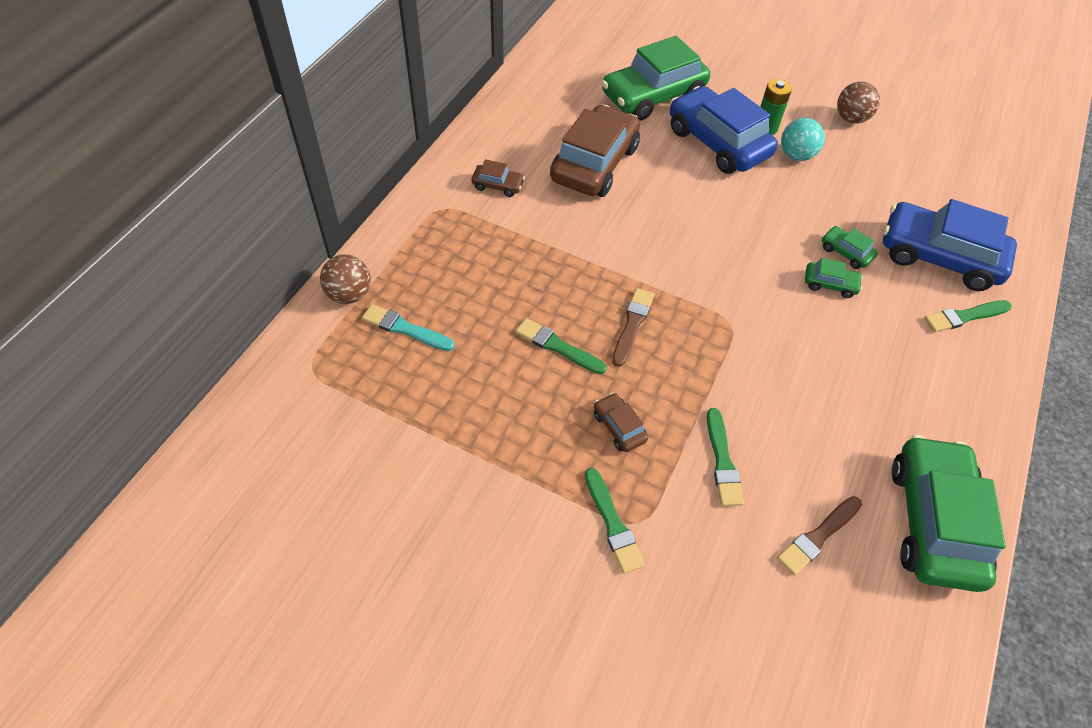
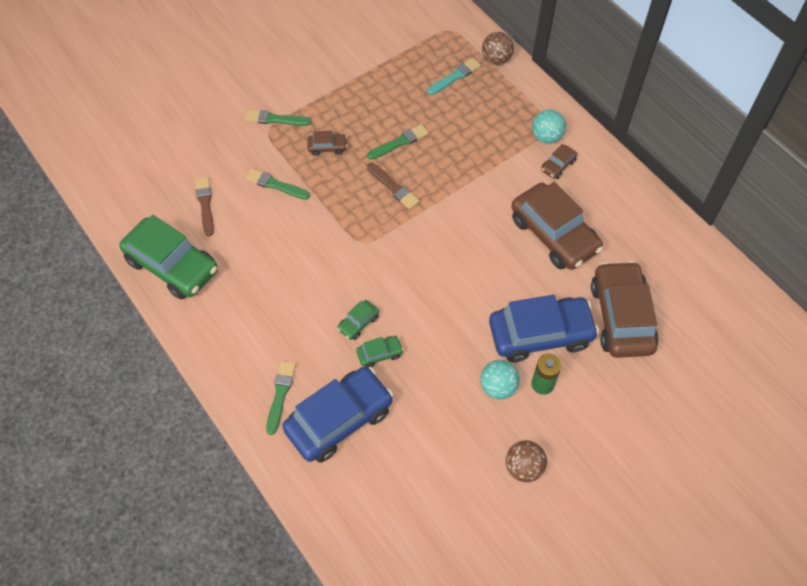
camera: 120 degrees right, 5 degrees up
(460, 206) = (546, 137): none -> turquoise ball
(653, 96) = (621, 317): green car -> brown car

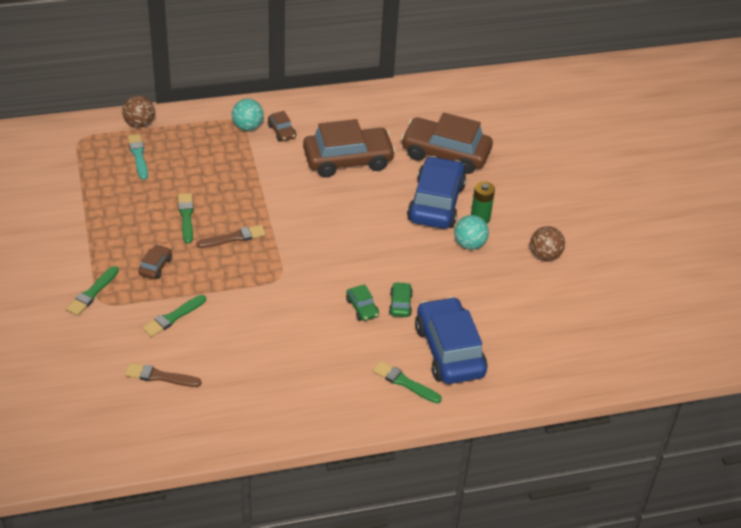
camera: 70 degrees left, 15 degrees down
(172, 265) = (217, 422): green car -> none

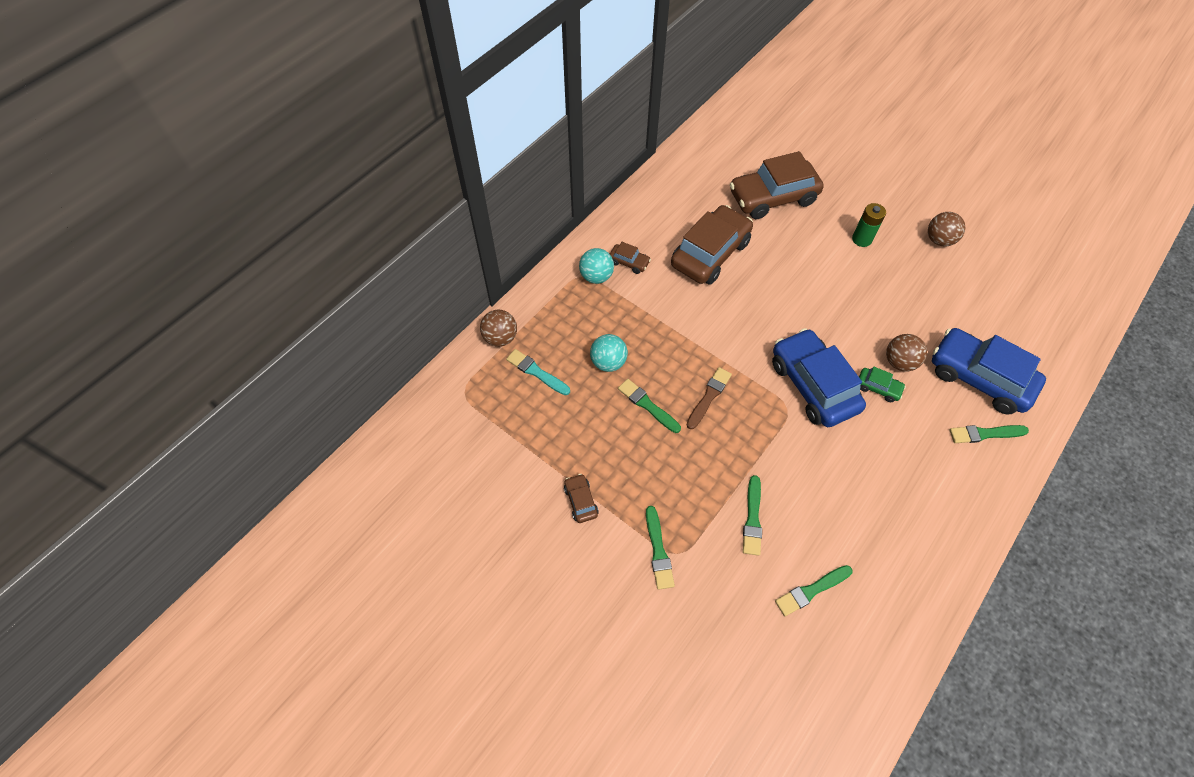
camera: 35 degrees left, 15 degrees up
(155, 266) = (679, 477): brown car -> brown car (580, 501)
(160, 376) = (811, 590): brown brush -> green brush
(400, 304) = (899, 362): green car -> brown ball
(436, 203) = (817, 248): blue car -> blue car (813, 385)
(469, 244) = (881, 268): turquoise ball -> turquoise ball (608, 362)

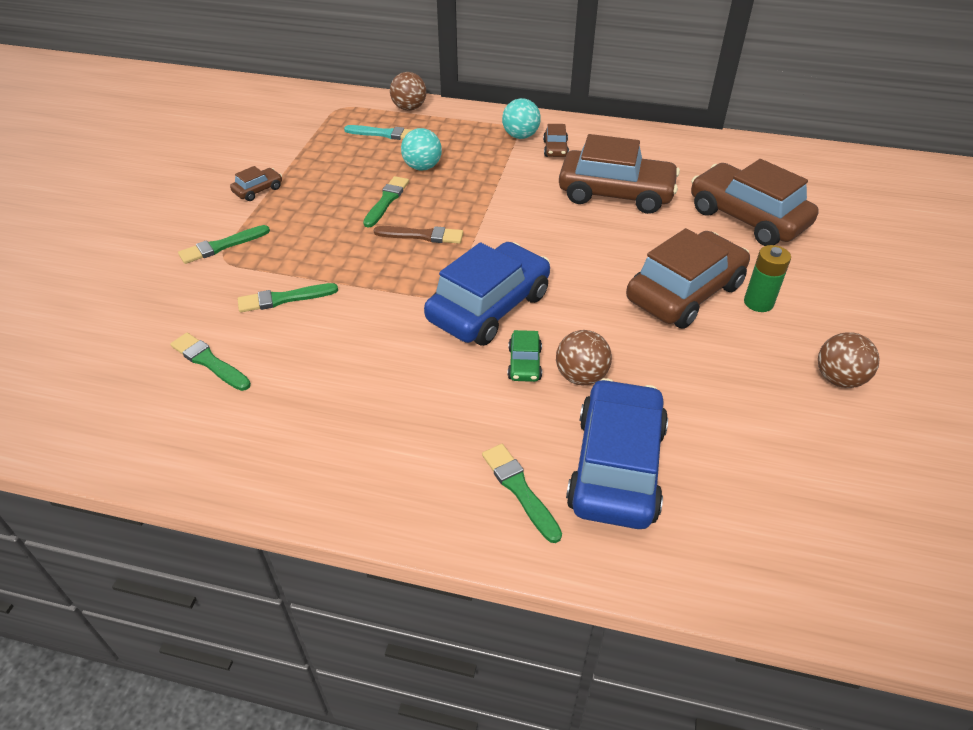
camera: 65 degrees right, 15 degrees down
(536, 372) = (384, 134): turquoise brush -> turquoise brush turned 90 degrees clockwise
(838, 270) = (684, 292): none -> brown car

